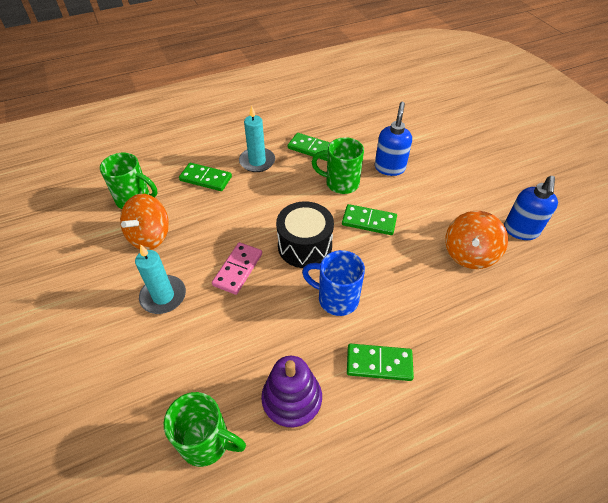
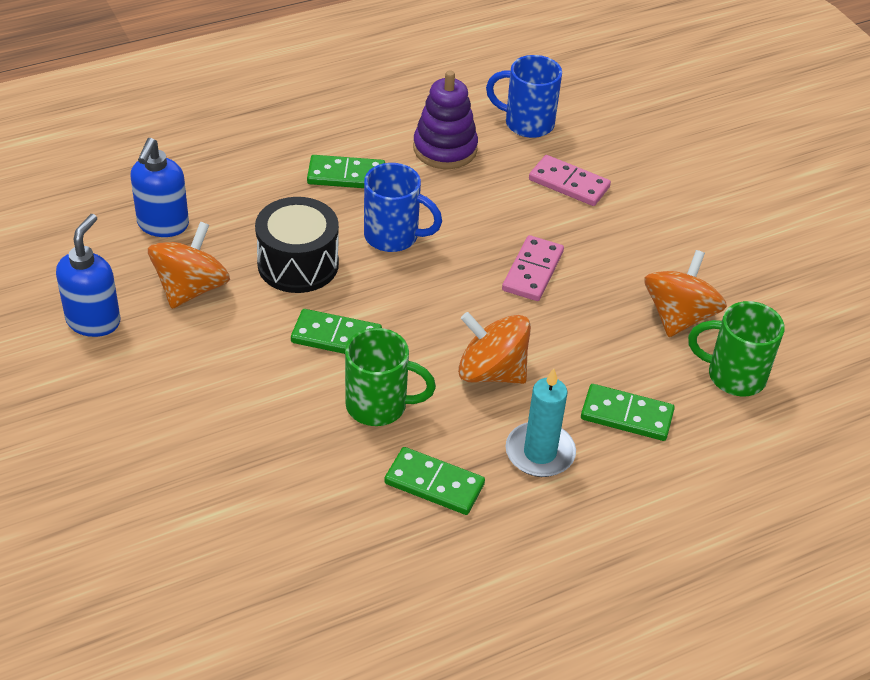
camera: 175 degrees right, 5 degrees down
(163, 296) = (624, 241): turquoise candle -> none
(188, 357) = (569, 183): none -> pink domino
(207, 442) = (527, 123): green mug -> blue mug
(276, 201) = (491, 372): none -> orange spinning top
(305, 246) = (439, 301): black drum -> black drum (298, 264)
(389, 168) = (282, 438): blue soap dispenser -> blue soap dispenser (163, 225)

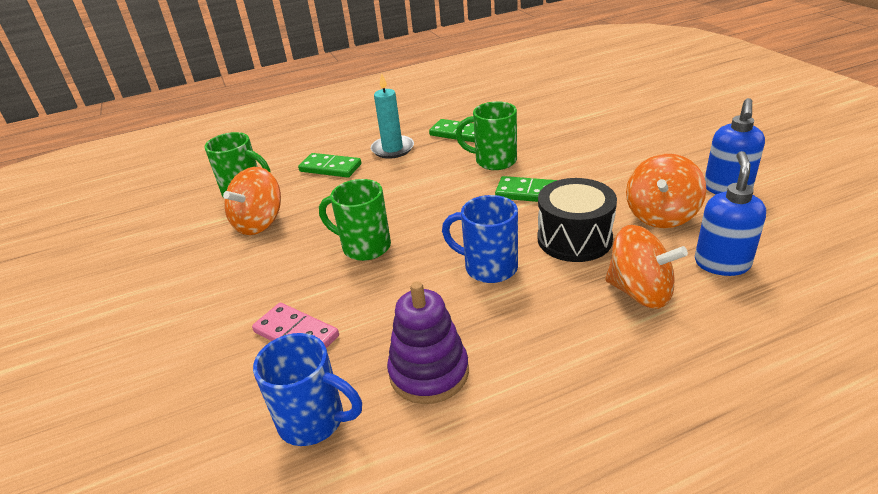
camera: 170 degrees left, 10 degrees down
(346, 175) = (546, 329): green domino -> none
(491, 372) = (414, 182): orange spinning top -> orange spinning top (640, 292)
(532, 271) = (364, 247): pink domino -> green mug

